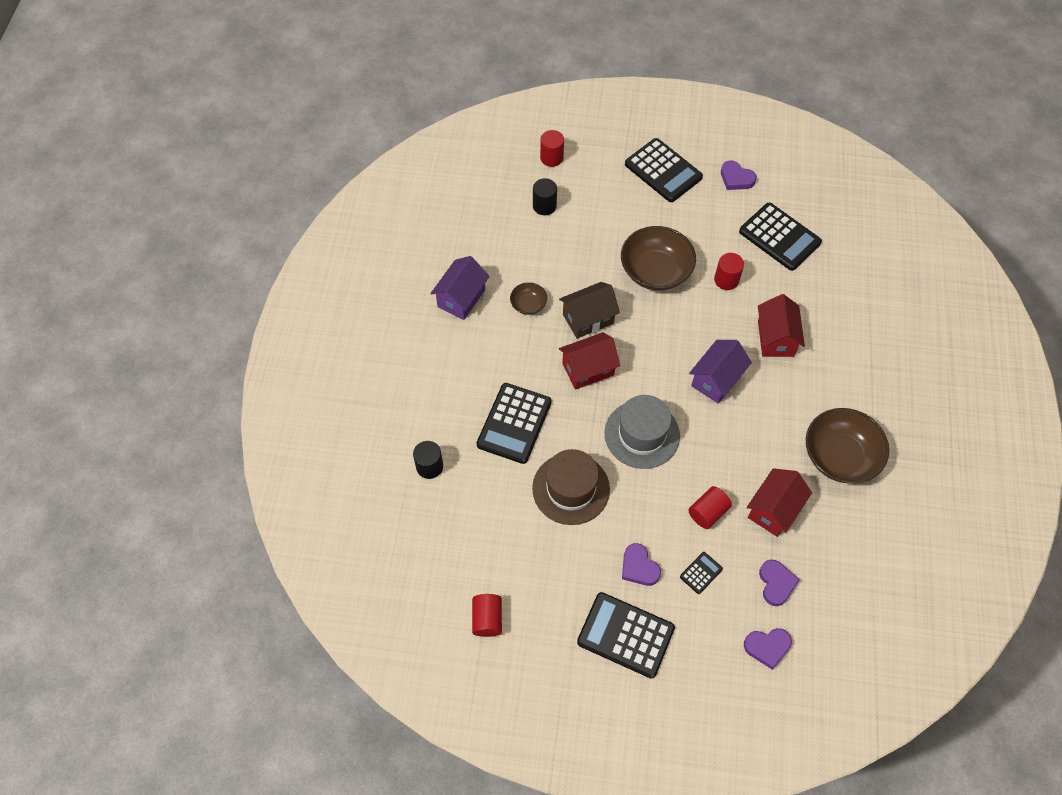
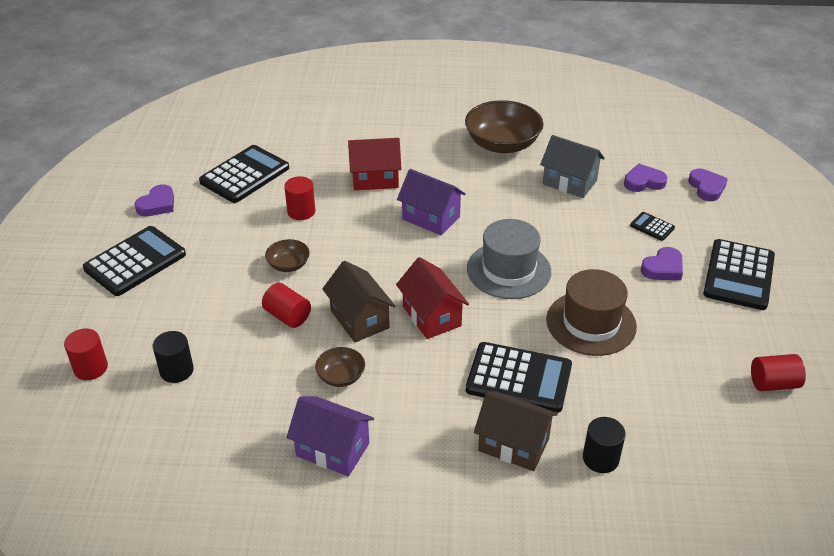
camera: 95 degrees left, 20 degrees down
(450, 410) = (513, 444): none -> brown house
(655, 271) = (288, 265): brown bowl -> brown bowl, size x0.49
(708, 512) = (586, 223): red cylinder -> red cylinder (287, 316)
(773, 510) = (569, 182): red house -> grey house

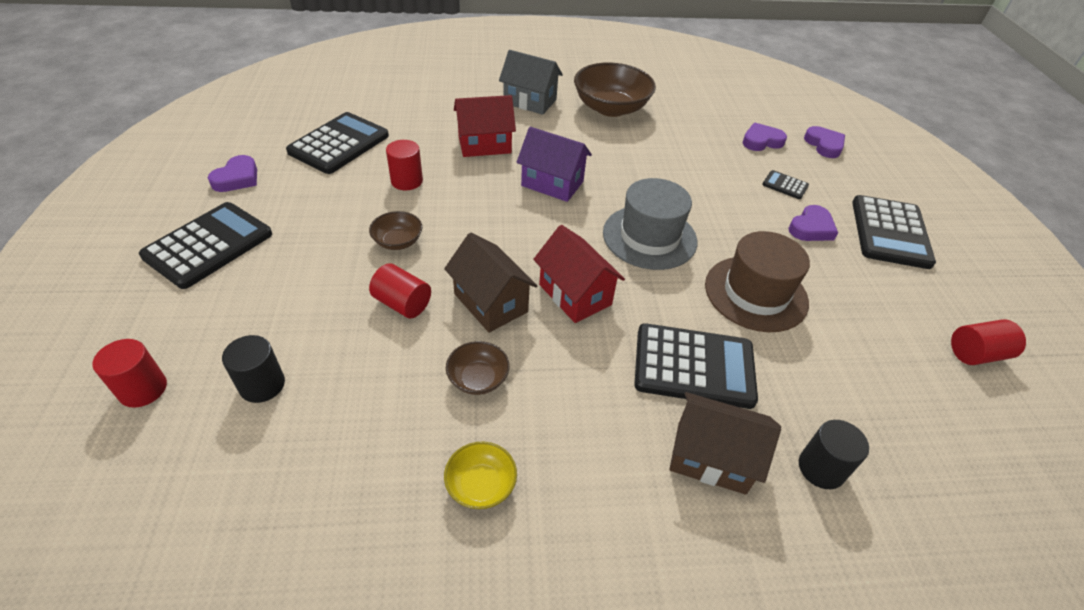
camera: 10 degrees left, 5 degrees up
(332, 449) = (481, 485): purple house -> yellow bowl
(569, 182) = (688, 143): grey house -> grey house (530, 101)

